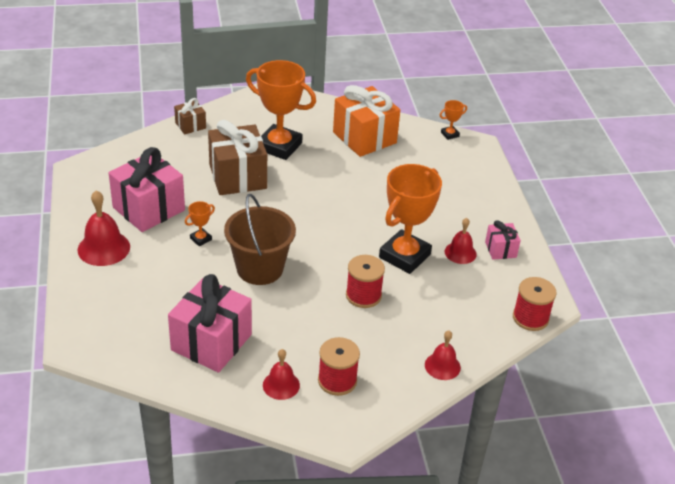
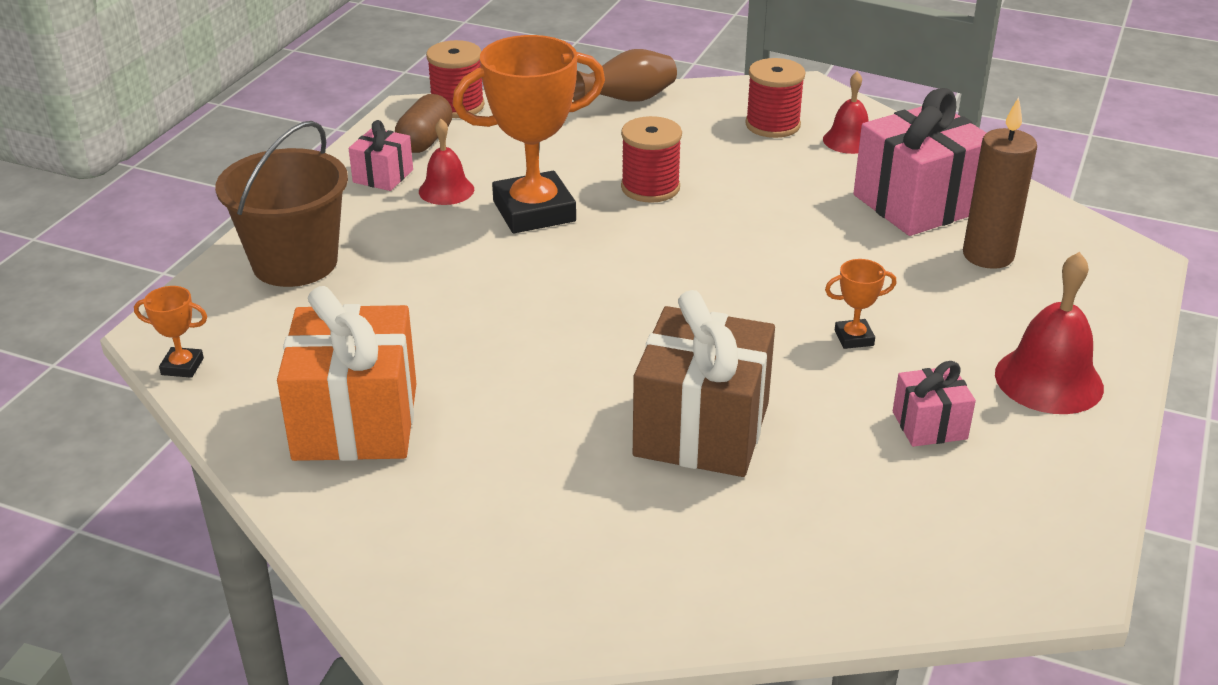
camera: 145 degrees left, 5 degrees down
(148, 209) = (929, 425): pink gift -> pink gift, size x0.50
(156, 315) = (988, 255): none -> brown candle
(190, 125) = (722, 606): brown gift -> none
(260, 268) = (780, 264): brown bucket -> brown bucket (295, 263)
(279, 146) = (555, 467): orange trophy -> none
(442, 366) = (627, 101): red bell -> brown vase
(512, 282) = (425, 141): none -> brown capsule

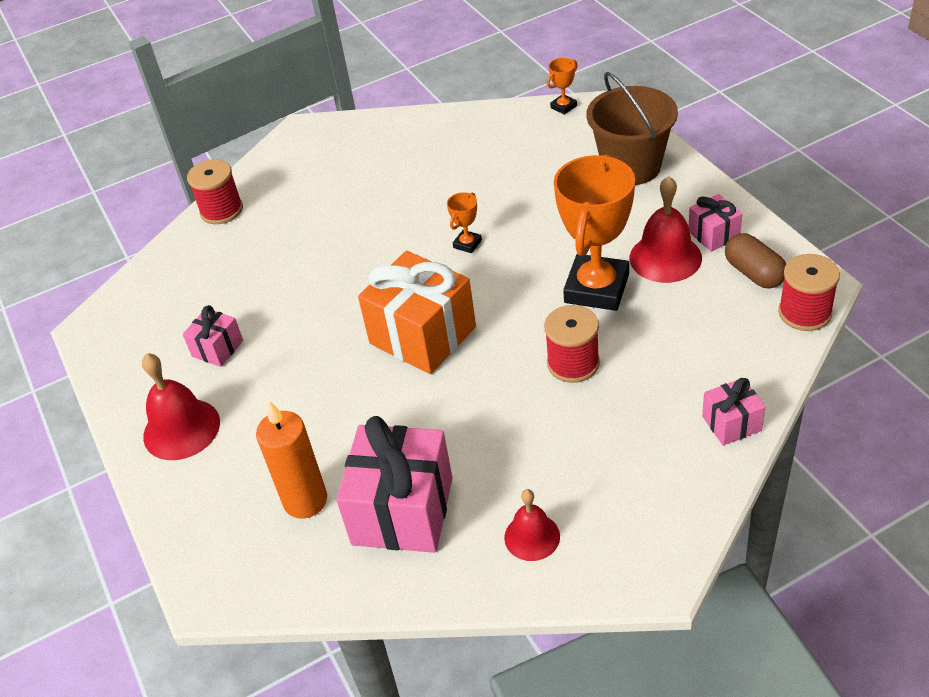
camera: 135 degrees right, 10 degrees up
(356, 421) = (457, 148): orange gift -> orange gift (422, 335)
(446, 190) = (665, 257): red bell -> red bell, size x1.57
(627, 101) = (731, 423): brown vase -> pink gift
(701, 429) = (318, 259): brown gift -> none
(772, 125) = (604, 499): red spool -> red spool (221, 210)
(854, 338) = (311, 365): orange trophy -> orange trophy (467, 244)
(988, 255) = (305, 500): brown candle -> orange candle

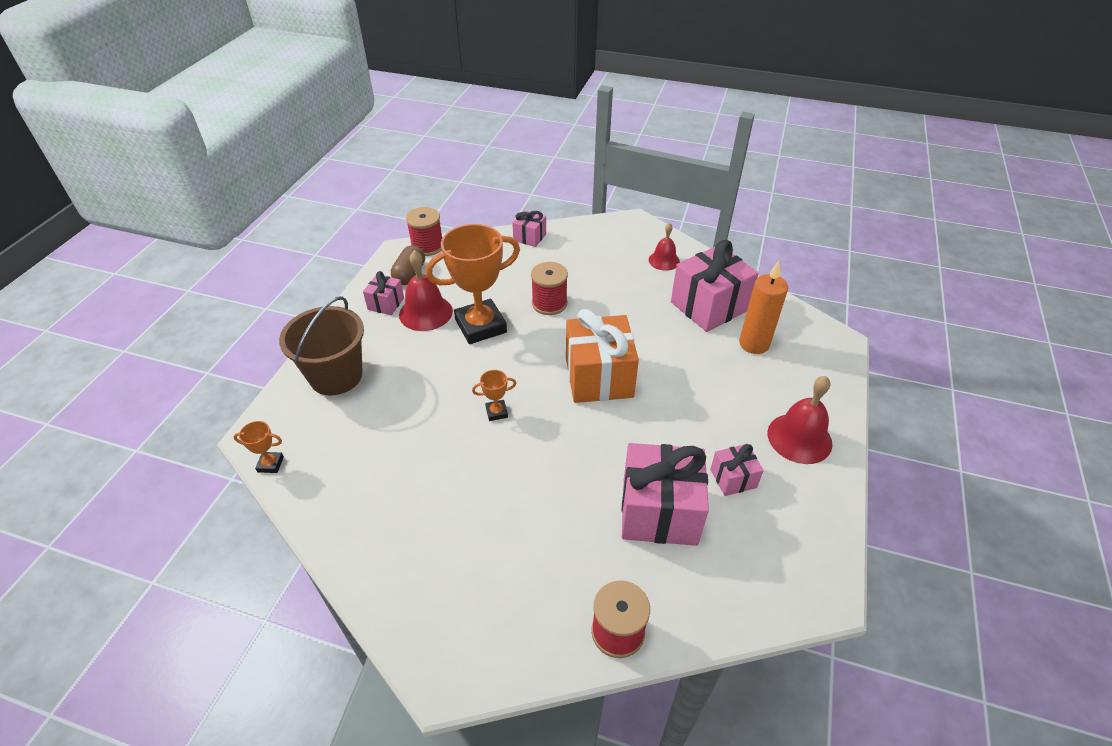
camera: 140 degrees left, 0 degrees up
(257, 283) = (659, 511): none -> pink gift

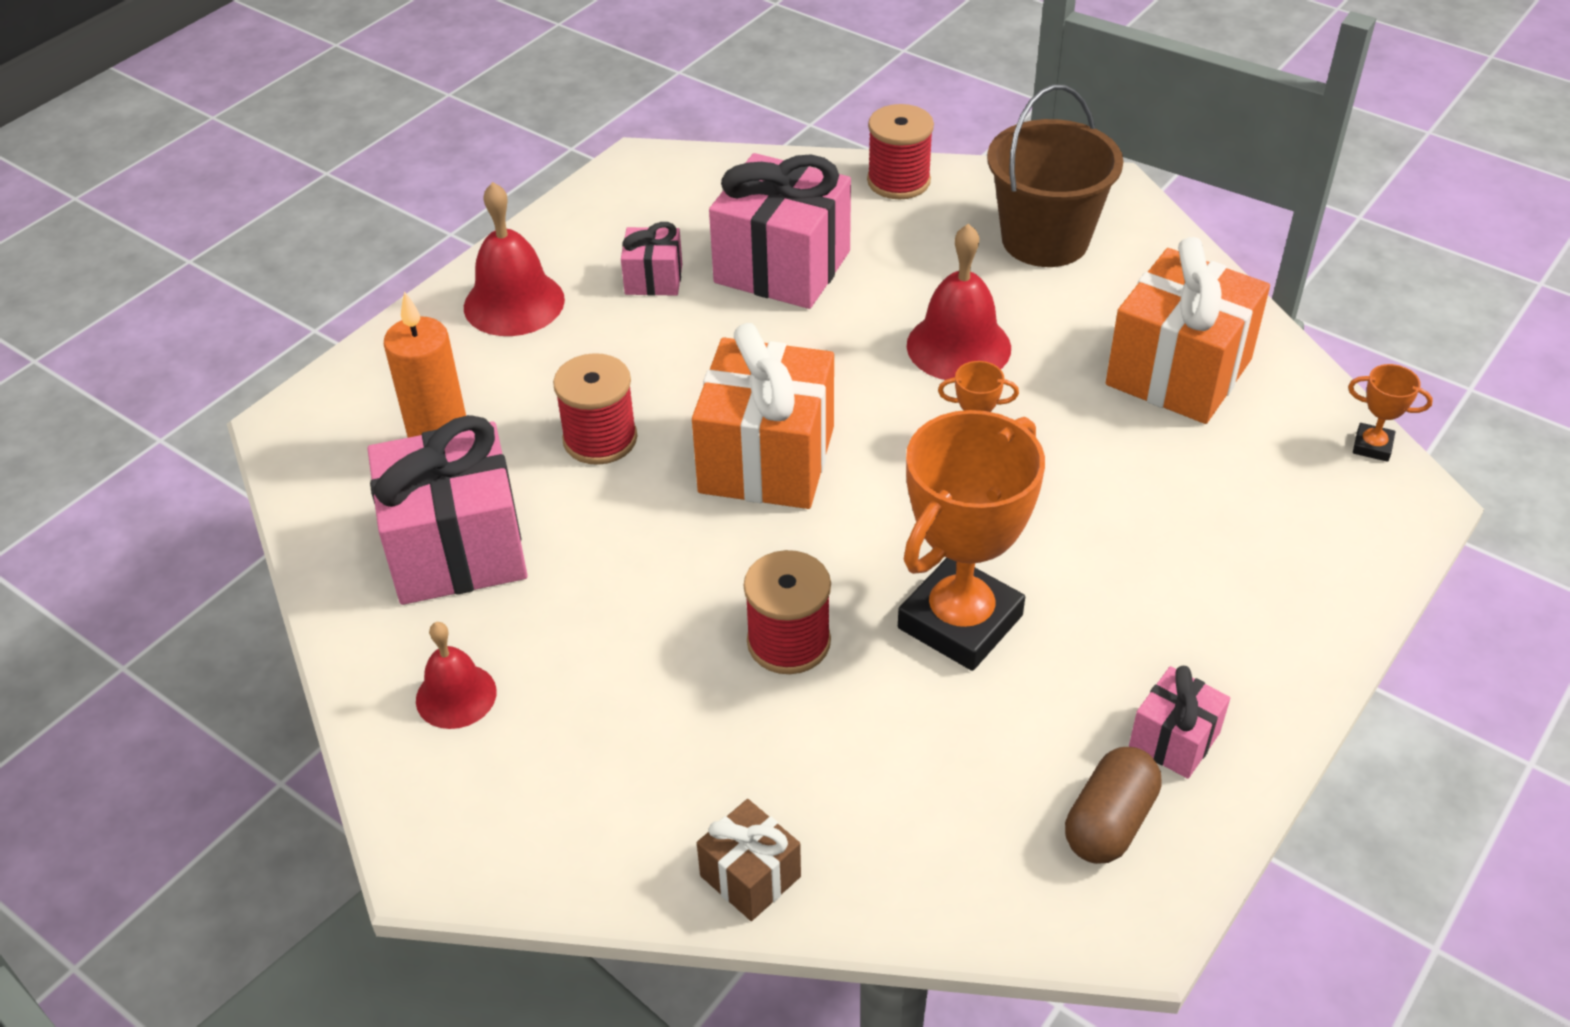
camera: 160 degrees left, 0 degrees up
(336, 376) = (1277, 579): brown bucket -> brown bucket (1045, 240)
(383, 490) = (1179, 372): none -> orange gift
(425, 312) = (1079, 689): red bell -> red bell (958, 346)
(427, 246) = (1050, 921): red spool -> red spool (600, 439)
(480, 326) = (960, 621): orange trophy -> orange trophy turned 45 degrees counterclockwise
(529, 237) = (750, 876): pink gift -> brown gift

